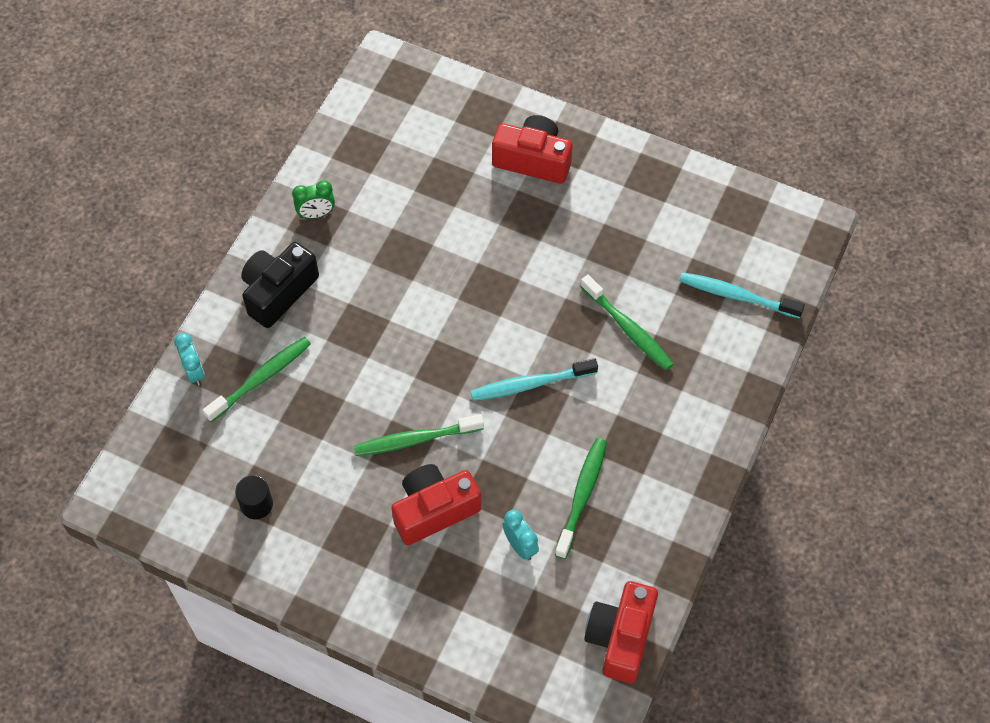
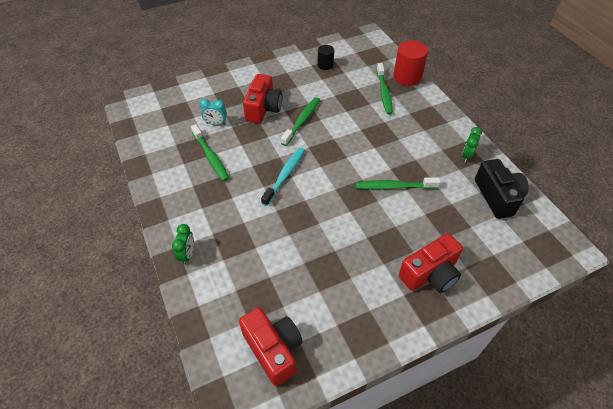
camera: 130 degrees right, 10 degrees down
(194, 372) = (407, 77): turquoise clock -> red cylinder
(278, 292) = (427, 119): black camera -> black camera (497, 197)
(620, 637) = (141, 129): red camera -> red camera (273, 349)
(627, 328) = (272, 237): green toothbrush -> green toothbrush (394, 187)
(729, 390) = (187, 254): none -> green clock
(737, 296) = (234, 309): turquoise toothbrush -> none

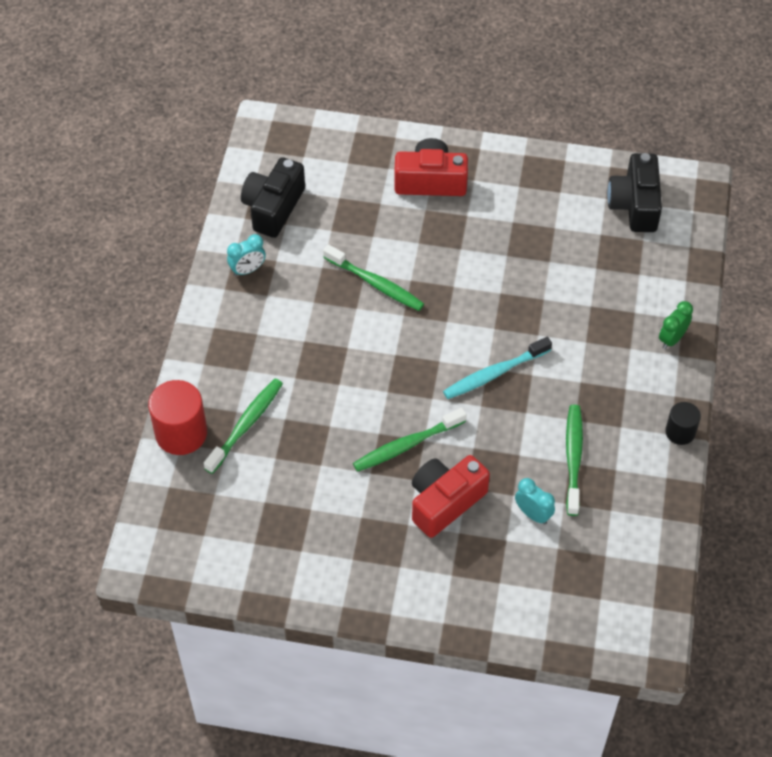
camera: 145 degrees left, 5 degrees up
(273, 349) = (634, 205): red camera -> black camera
(325, 65) = (279, 536): black cylinder -> black cylinder (680, 432)
(466, 156) = (247, 270): green clock -> turquoise clock

